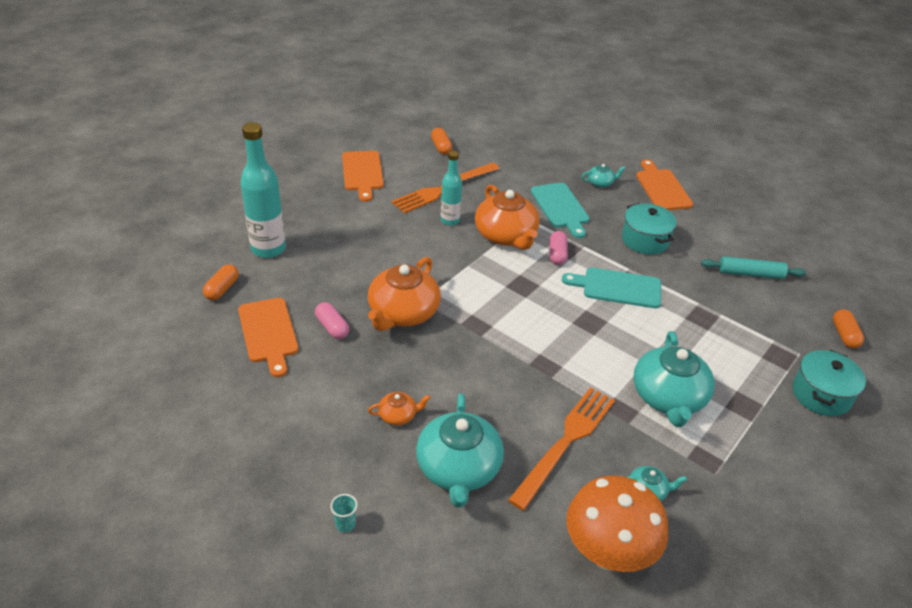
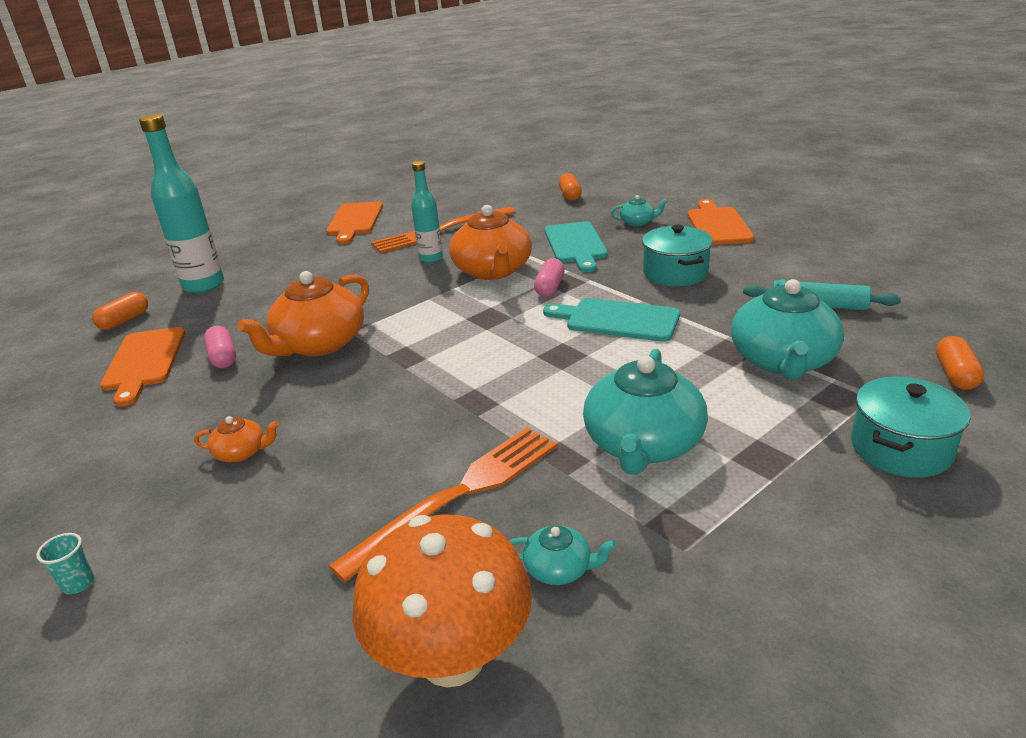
camera: 15 degrees right, 10 degrees down
(441, 147) = (457, 198): orange capsule -> orange capsule (570, 195)
(458, 469) = (283, 521): turquoise teapot -> turquoise teapot (782, 360)

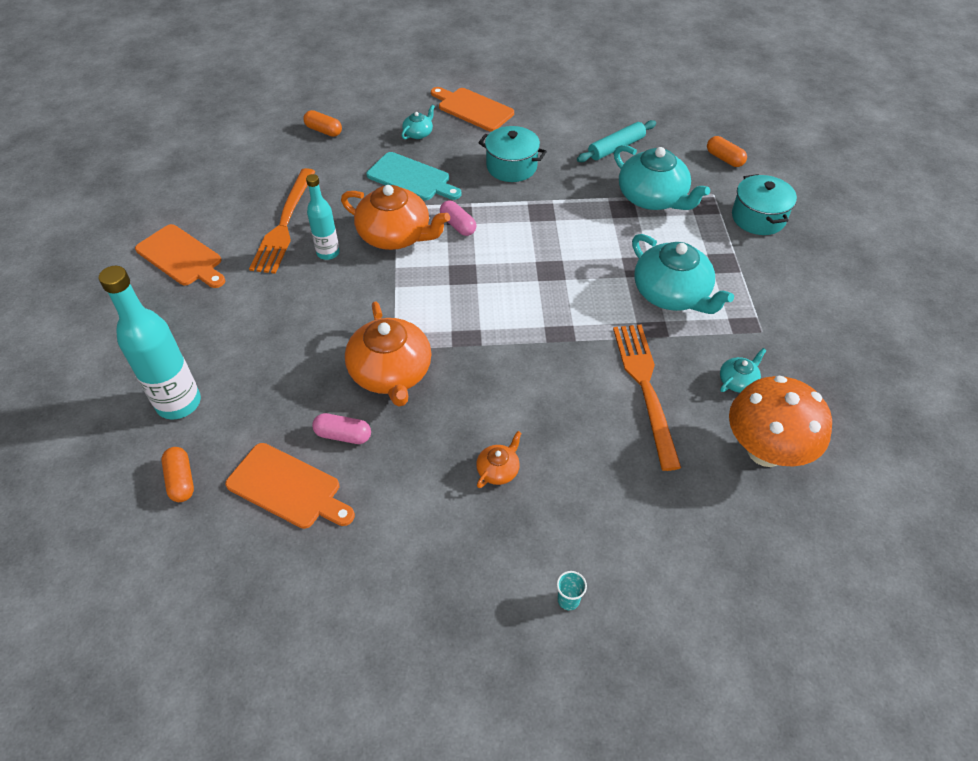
camera: 55 degrees left, 20 degrees up
(617, 320) = (537, 224): turquoise cutting board -> none

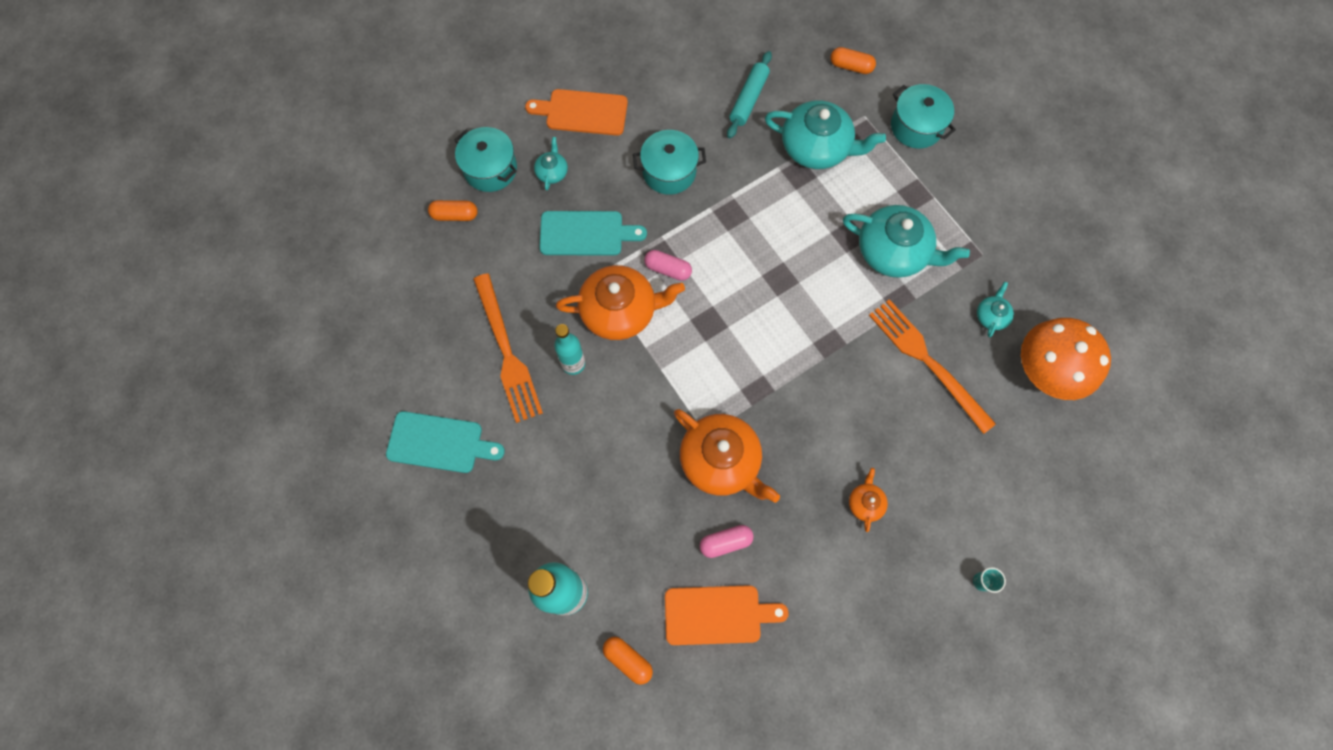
camera: 30 degrees left, 20 degrees up
(181, 257) = (439, 443): orange cutting board -> turquoise cutting board
(374, 115) = (490, 169): none -> turquoise pot

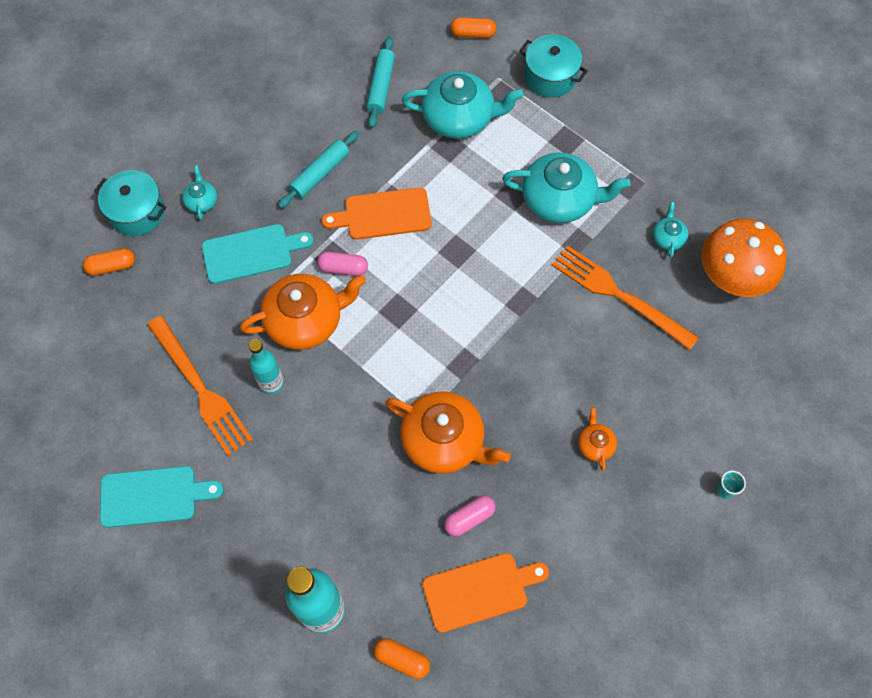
camera: 15 degrees left, 5 degrees down
(583, 112) = (218, 136): orange cutting board -> orange cutting board (383, 214)
(669, 172) = (320, 174): turquoise pot -> turquoise rolling pin

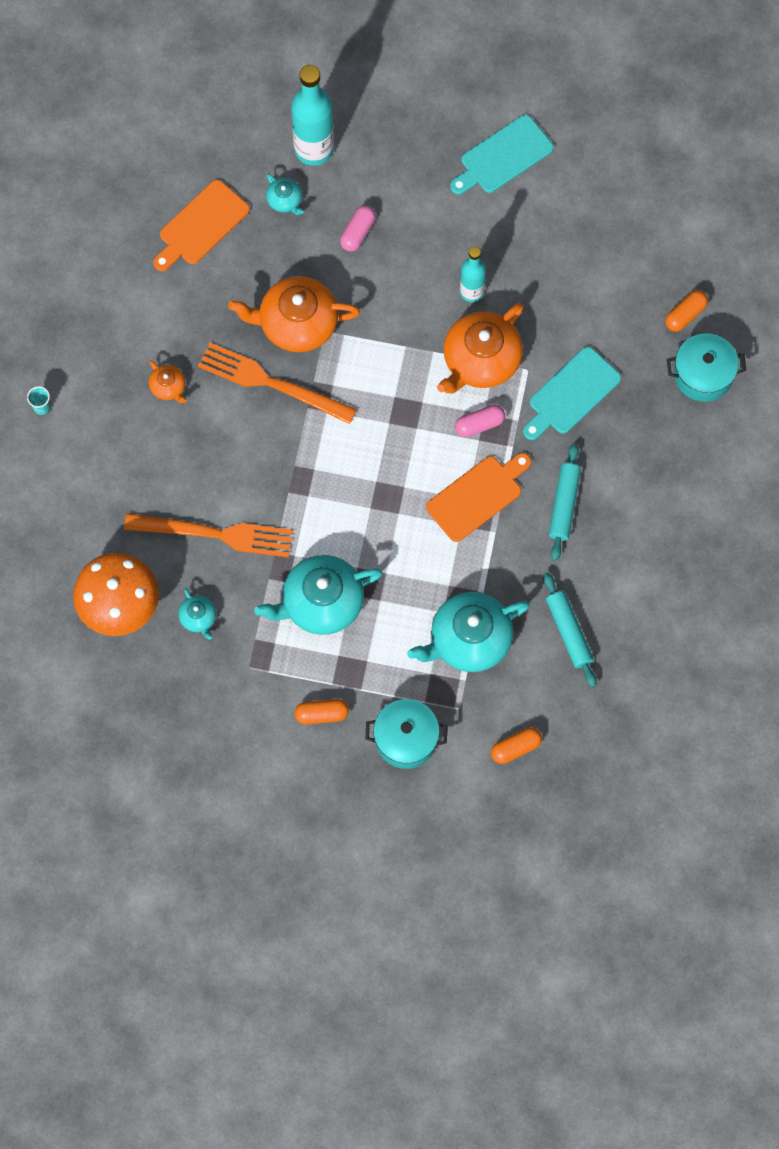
camera: 150 degrees right, 5 degrees up
(200, 389) = (528, 256): orange fork -> orange fork (271, 383)
(201, 201) = (653, 418): turquoise teapot -> turquoise teapot (285, 200)
(402, 659) = (232, 148): orange capsule -> orange capsule (321, 714)
(469, 518) = (240, 274): pink capsule -> pink capsule (358, 232)

